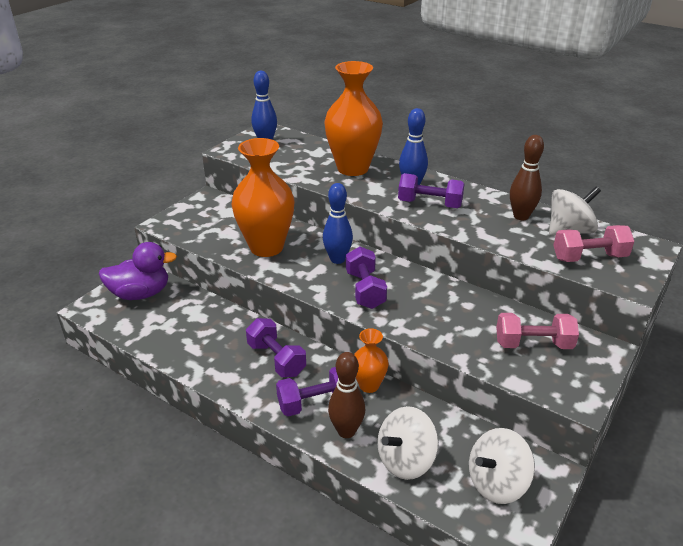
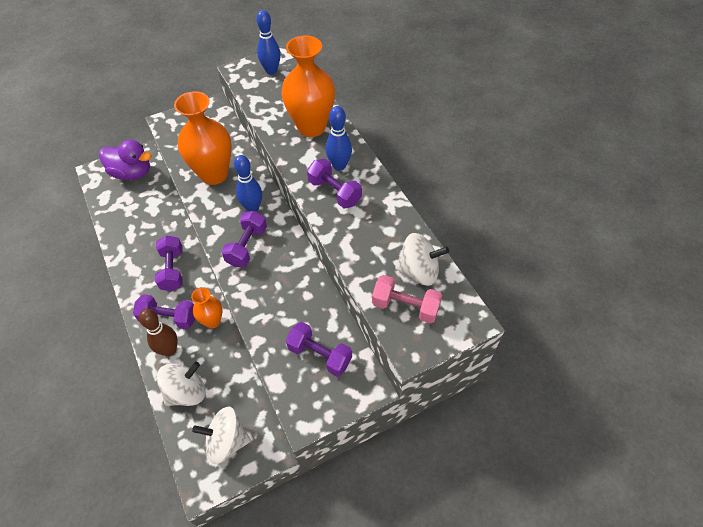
camera: 30 degrees right, 20 degrees up
(406, 460) = (186, 392): white spinning top -> white spinning top turned 150 degrees clockwise
(521, 216) = (395, 237): brown bowling pin -> none
(533, 344) = (320, 355): pink dumbbell -> purple dumbbell

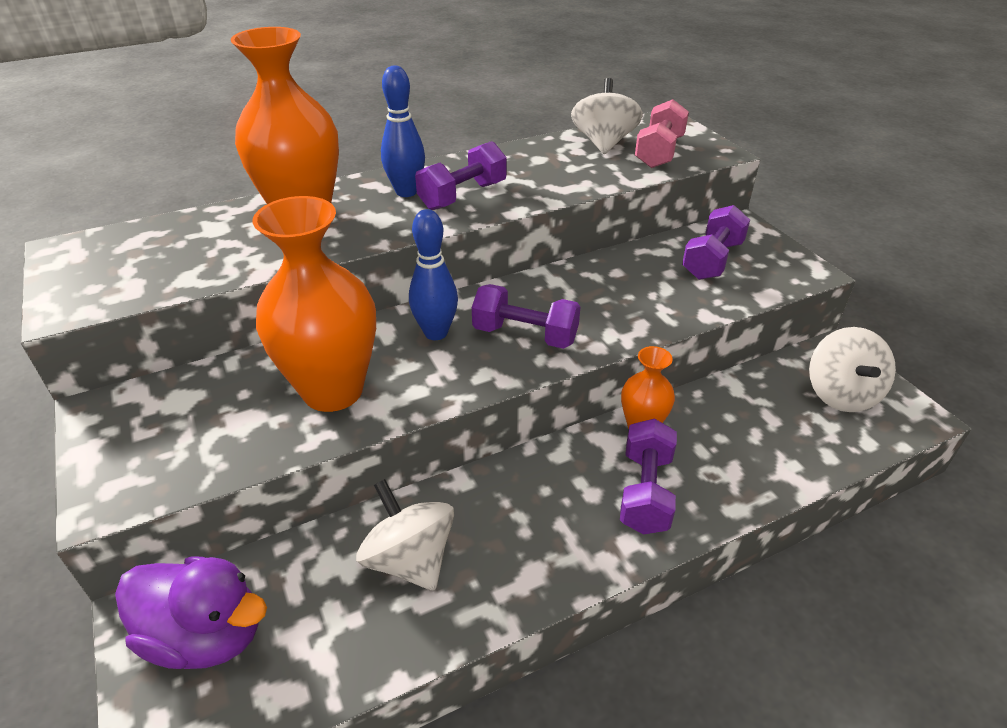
camera: 90 degrees left, 15 degrees down
(132, 173) = (206, 634): purple duck -> purple duck turned 90 degrees clockwise
(169, 350) = (712, 482): brown bowling pin -> none
(172, 270) = (531, 500): purple dumbbell -> none
(186, 392) = (783, 449): white spinning top -> white spinning top (410, 559)
(271, 71) = (106, 262): blue bowling pin -> none

